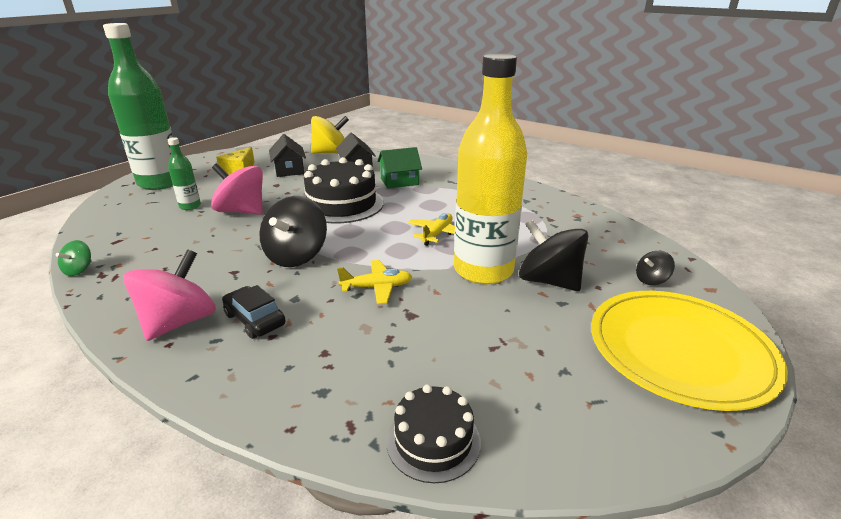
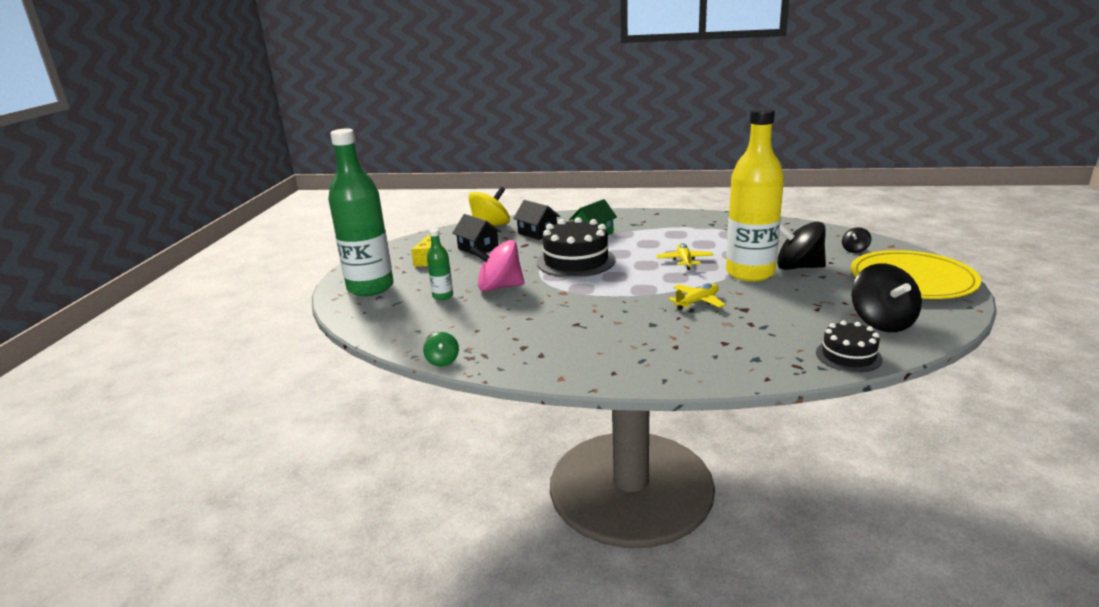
camera: 25 degrees left, 5 degrees down
(179, 322) = (596, 360): pink spinning top -> none
(255, 319) = (647, 342): black car -> none
(296, 256) = (605, 302): black spinning top -> black spinning top (882, 322)

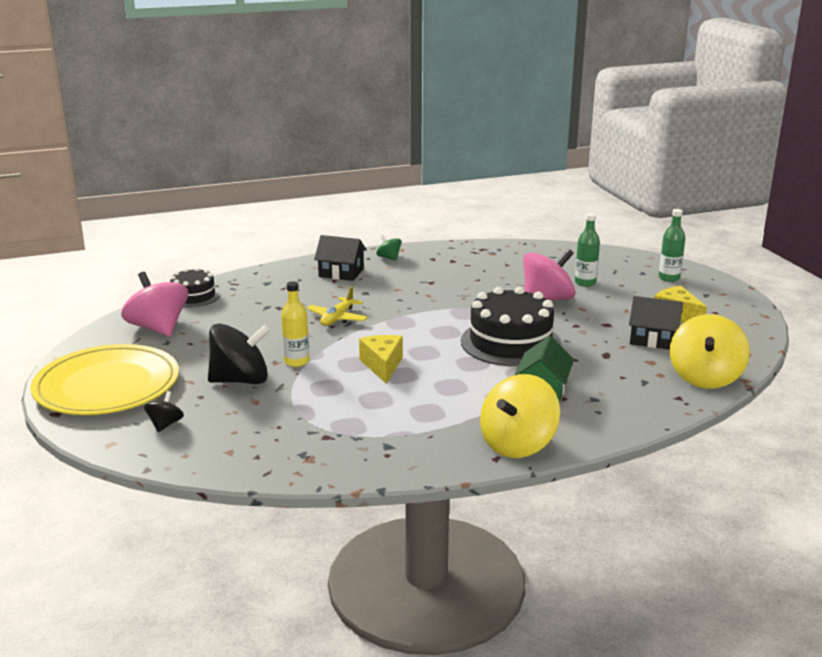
camera: 150 degrees right, 0 degrees up
(370, 287) = (669, 278): green bottle -> green bottle, size x0.43
(442, 361) = (498, 244): green spinning top -> green spinning top (389, 258)
(537, 233) = (621, 378): black house -> black house (341, 273)
(639, 216) = (518, 444): none -> yellow spinning top
(684, 261) = (382, 365): yellow plane -> yellow cheese
(750, 273) = (296, 361): yellow bottle -> yellow bottle, size x0.43
(882, 322) = (158, 328): black spinning top -> pink spinning top

